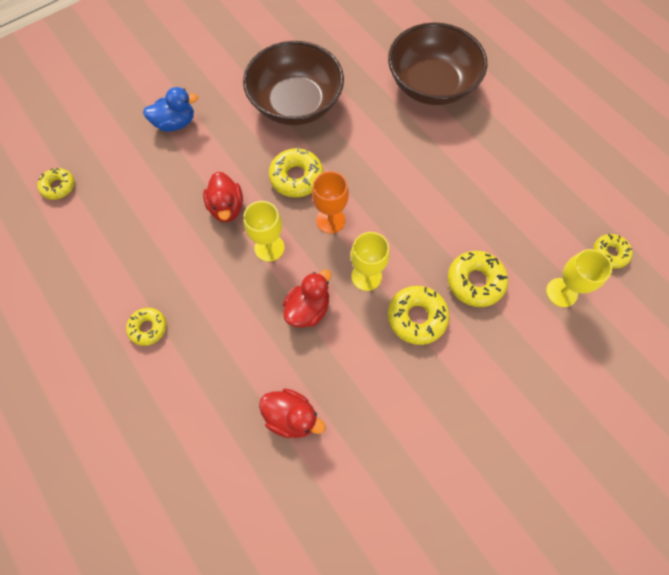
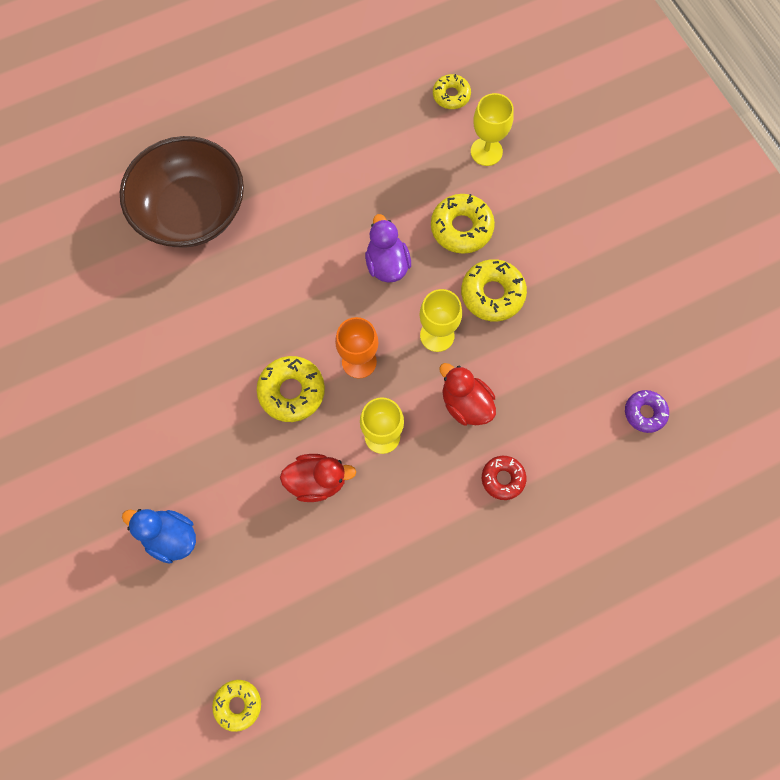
camera: 80 degrees left, 5 degrees up
(148, 328) = (461, 587): yellow donut -> none
(175, 123) = (170, 536): blue duck -> blue duck turned 60 degrees counterclockwise
(244, 349) = (503, 478): none -> red donut
(291, 416) = (582, 438): red duck -> none
(296, 103) = (178, 376): brown bowl -> none
(326, 476) = (644, 413): none -> purple donut
(423, 227) = (387, 264): none -> purple duck

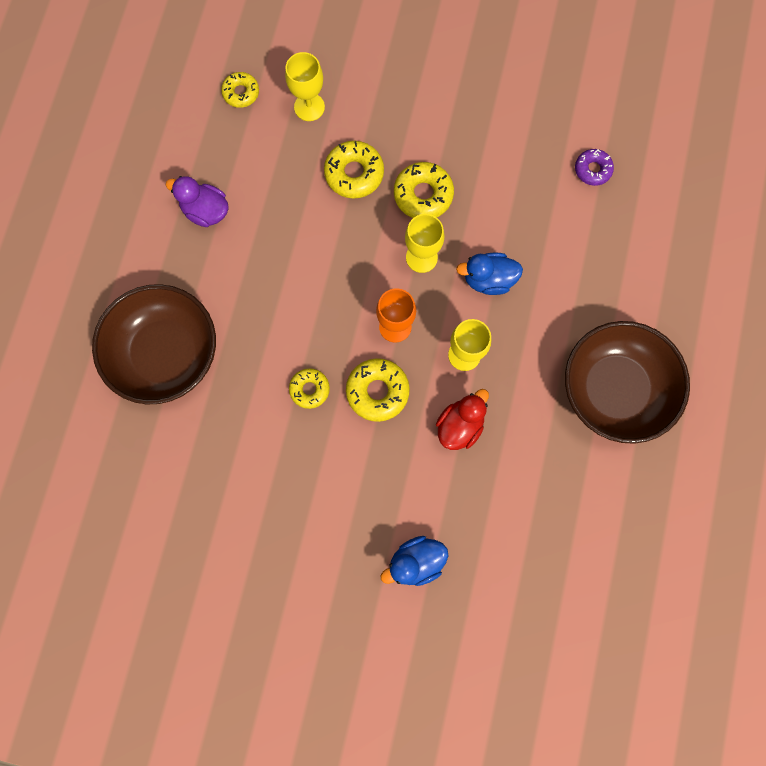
camera: 50 degrees left, 5 degrees up
(238, 704) = (574, 602): yellow donut -> yellow donut (309, 389)
(387, 264) = (336, 247): purple duck -> purple duck (206, 211)
(461, 589) = (614, 389): none -> brown bowl
(465, 403) = (488, 279): red duck -> blue duck
(503, 478) = (562, 299): red donut -> none

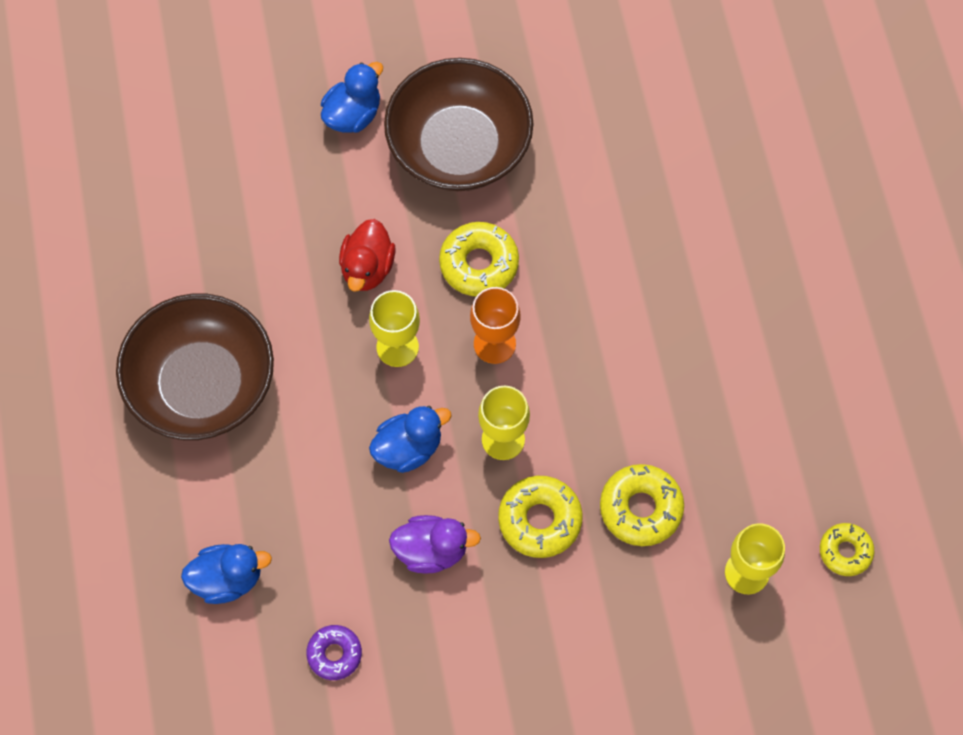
camera: 155 degrees right, 10 degrees down
(165, 353) = (740, 202): brown bowl -> brown bowl (459, 147)
(206, 211) = (795, 379): purple duck -> purple duck (431, 550)
(309, 389) = (557, 233): yellow donut -> none
(644, 246) = (227, 579): none -> blue duck

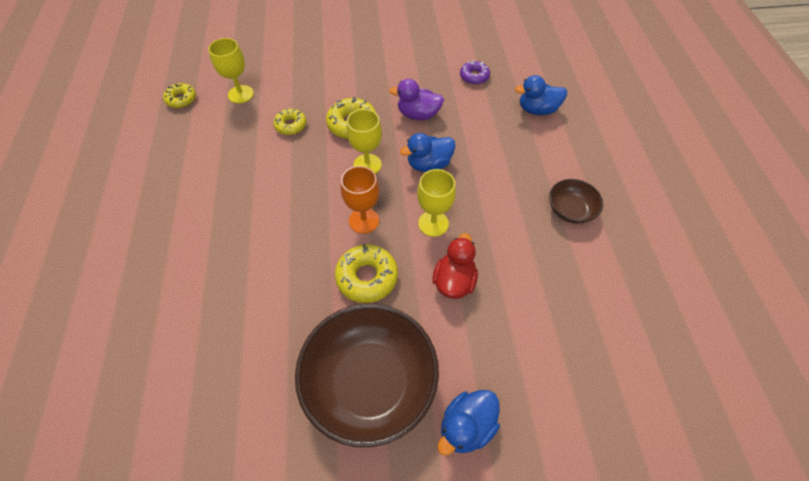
camera: 175 degrees left, 10 degrees down
(202, 384) = (570, 210): brown bowl -> brown bowl, size x0.48
(640, 508) = (291, 125): yellow donut -> yellow donut, size x0.64

